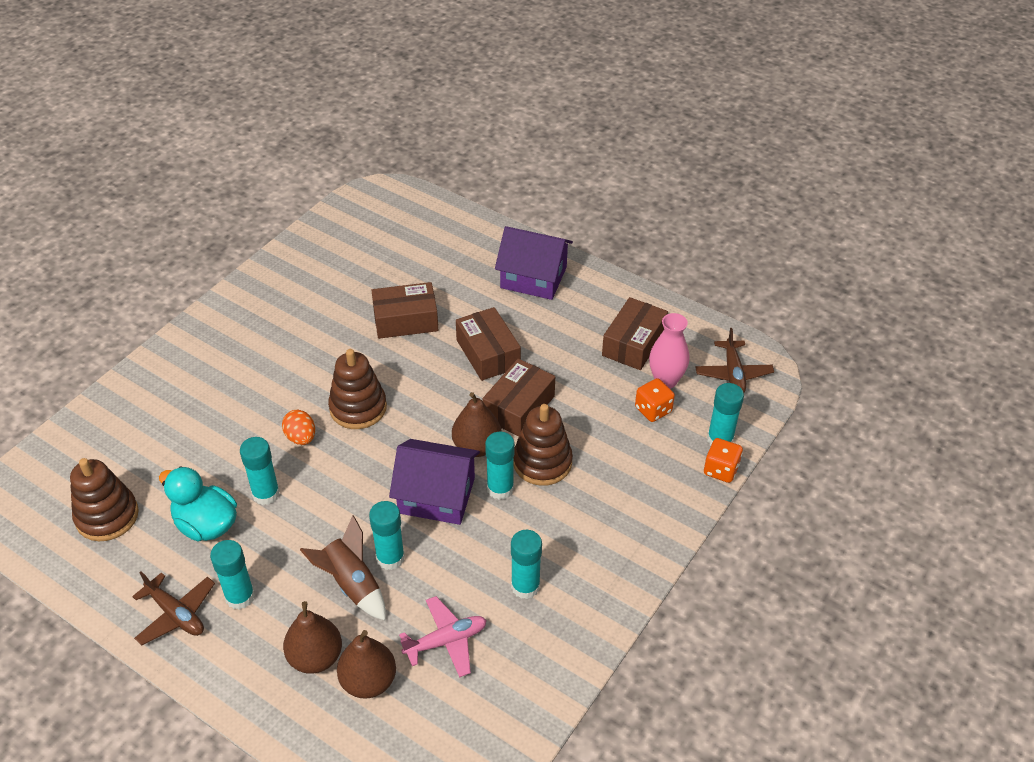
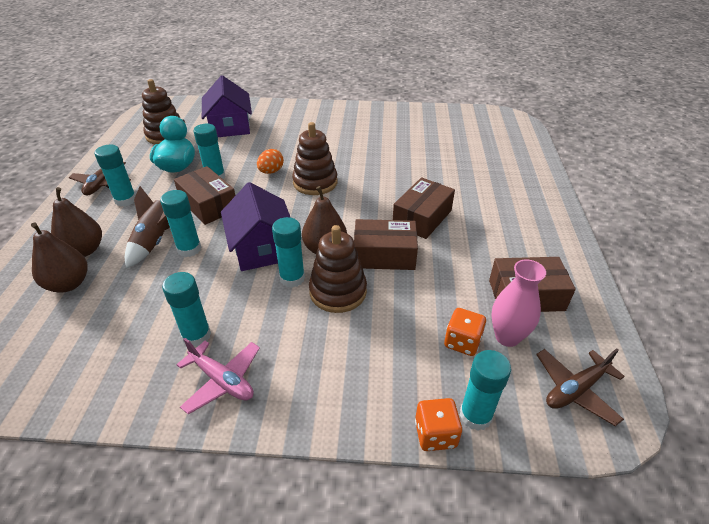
camera: 60 degrees right, 5 degrees down
(405, 320) = (412, 170): brown box -> brown box (208, 205)
(446, 641) = (120, 310): pink plane -> pink plane (222, 380)
(533, 277) = (524, 209): purple house -> purple house (230, 126)

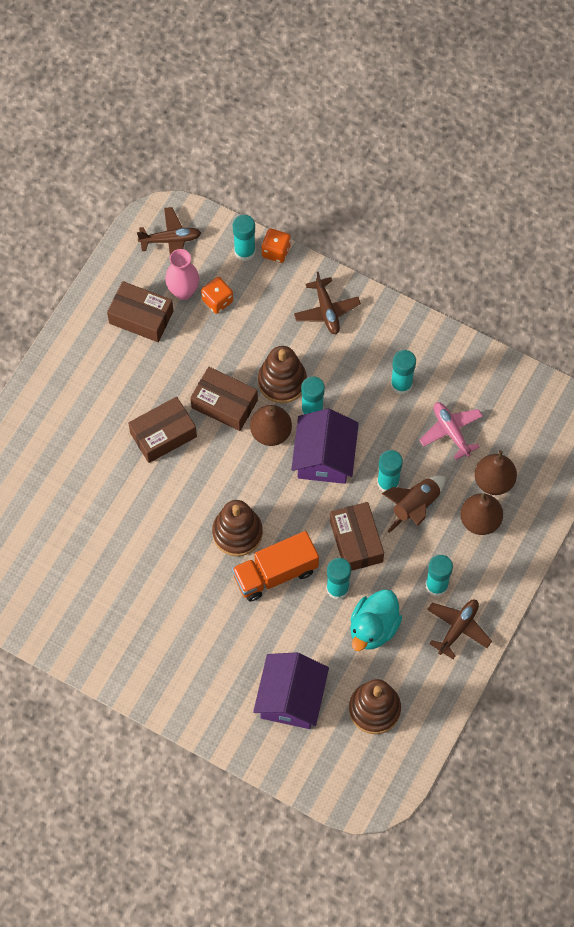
camera: 155 degrees left, 25 degrees up
(222, 380) = (392, 340): pink plane -> pink plane (451, 431)
(271, 171) = (275, 573): orange egg -> orange truck
(324, 383) = (326, 310): none -> brown plane

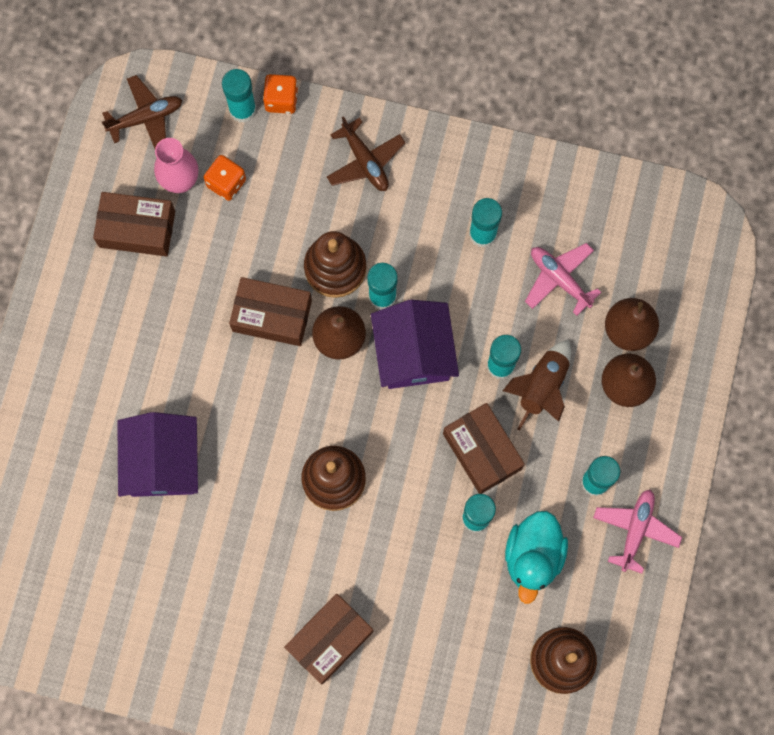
camera: 15 degrees left, 10 degrees up
(163, 434) = (207, 375): brown box -> brown box (329, 639)
(275, 573) = (394, 519): orange truck -> none
(291, 698) = (457, 674): purple house -> purple house (162, 462)
(458, 628) = (635, 530): brown plane -> pink plane

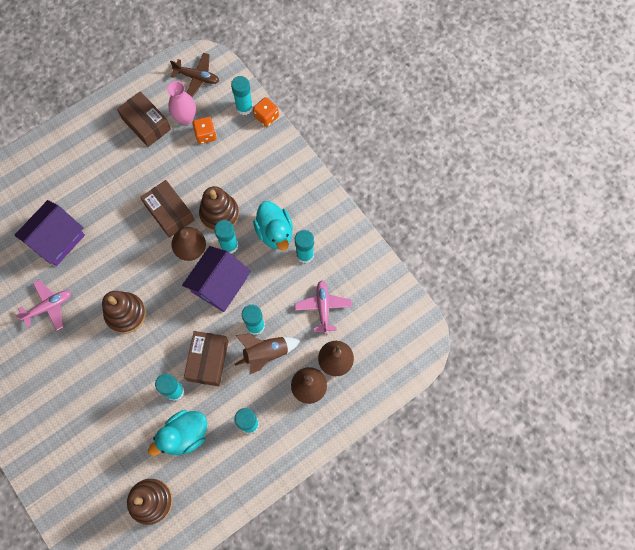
camera: 40 degrees right, 5 degrees down
(329, 639) = (51, 390): brown box -> none
(365, 161) = (279, 175): brown plane -> none
(423, 236) = (275, 232): none -> turquoise duck
(635, 530) = (247, 466): pink plane -> pink plane (49, 307)

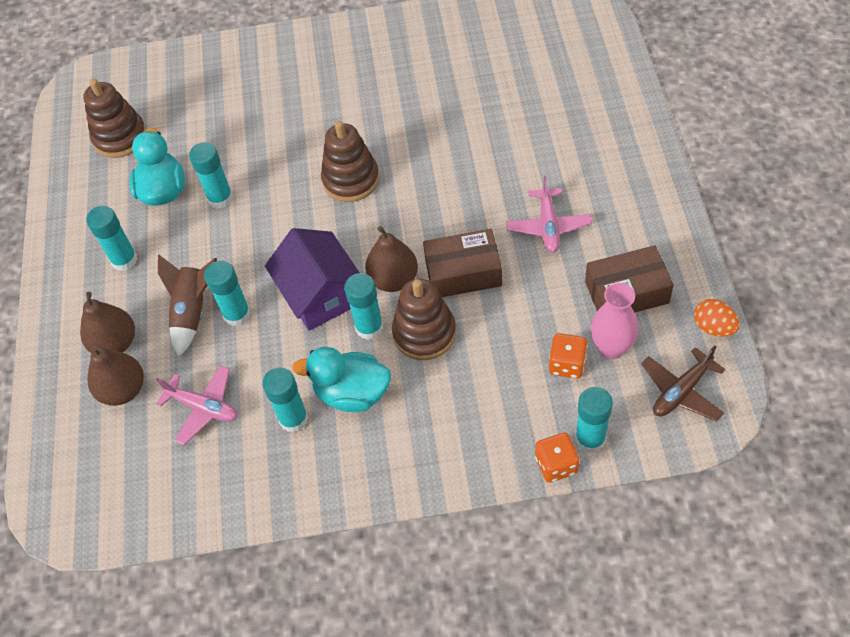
camera: 125 degrees right, 15 degrees down
(49, 307) = (411, 108): pink plane -> pink plane (548, 226)
(56, 239) = (498, 139): purple house -> none
(151, 76) = (713, 327): none -> orange egg
(208, 360) = (231, 245): brown box -> none

